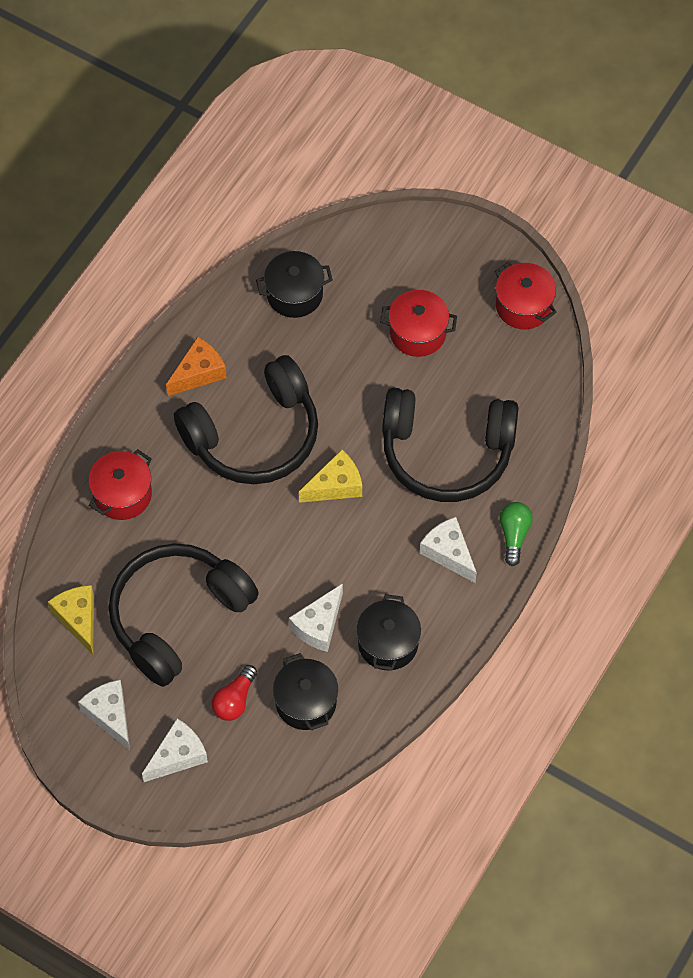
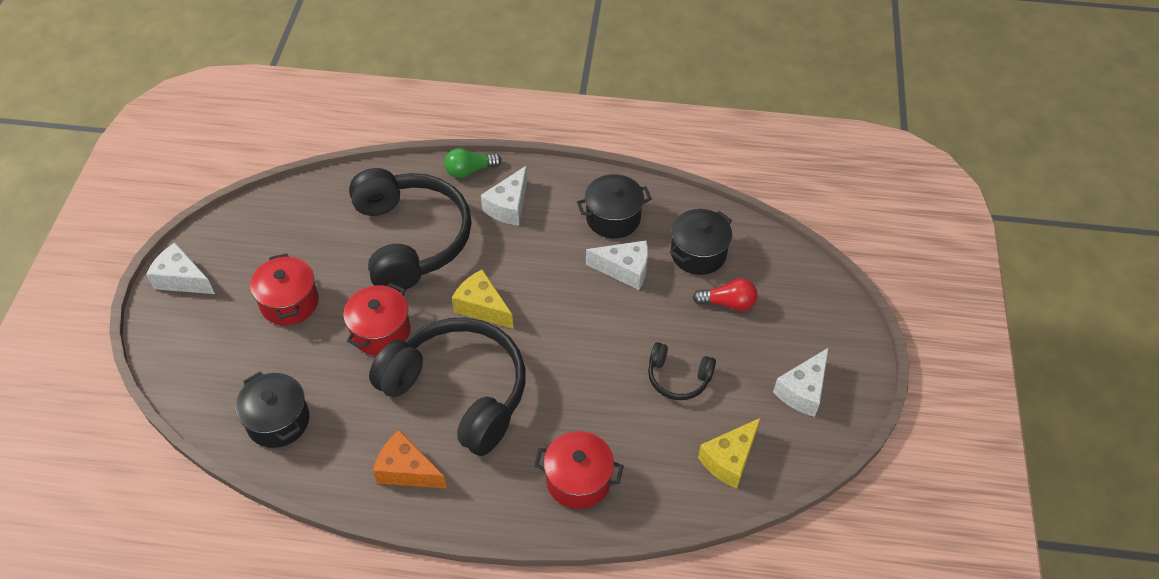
camera: 115 degrees left, 10 degrees down
(177, 616) = (678, 378): black headphones -> black headphones, size x0.46
(178, 756) = (803, 324): white cheese -> white cheese (182, 279)
(523, 306) = (231, 234): red pot -> red pot (381, 331)

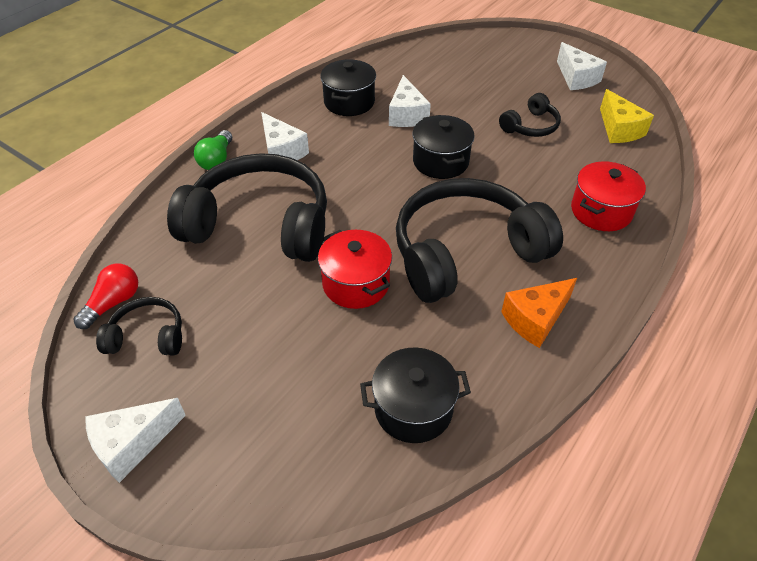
camera: 60 degrees left, 5 degrees down
(267, 236) = (147, 336): none -> black headphones
(289, 302) = (258, 346): red pot -> none
(482, 307) = (381, 205): yellow cheese -> none
(624, 270) = (406, 115): white cheese -> white cheese turned 135 degrees clockwise
(698, 253) = (420, 76): black pot -> black pot (440, 161)
(728, 303) = (477, 80): red light bulb -> red light bulb (113, 303)

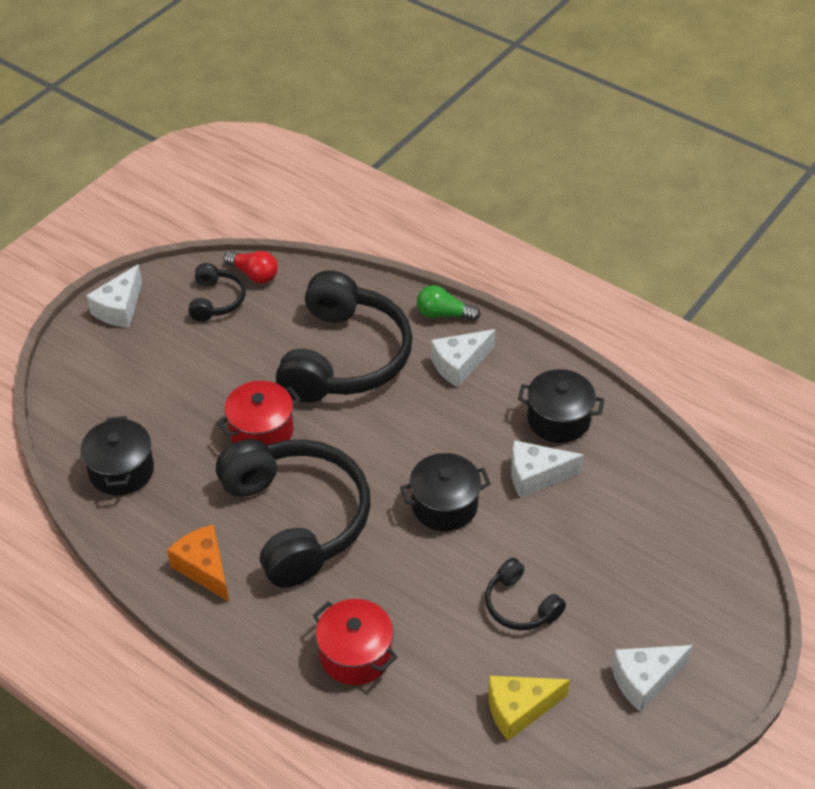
camera: 90 degrees right, 0 degrees up
(132, 444) = (119, 308): white cheese -> white cheese turned 120 degrees counterclockwise

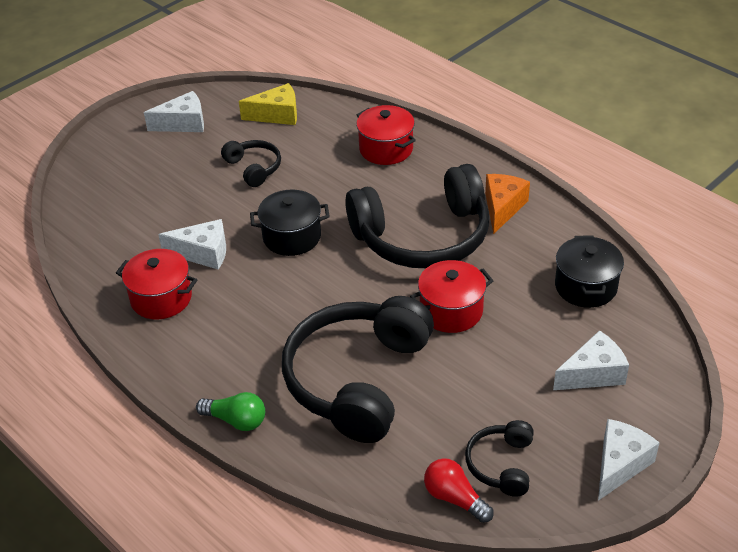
camera: 170 degrees left, 5 degrees down
(204, 568) = (502, 208): orange cheese -> orange cheese turned 135 degrees counterclockwise
(296, 519) = (423, 236): black headphones -> black headphones turned 90 degrees counterclockwise
(459, 364) = (237, 360): white cheese -> white cheese (593, 374)
(558, 420) = (161, 298): black pot -> red pot

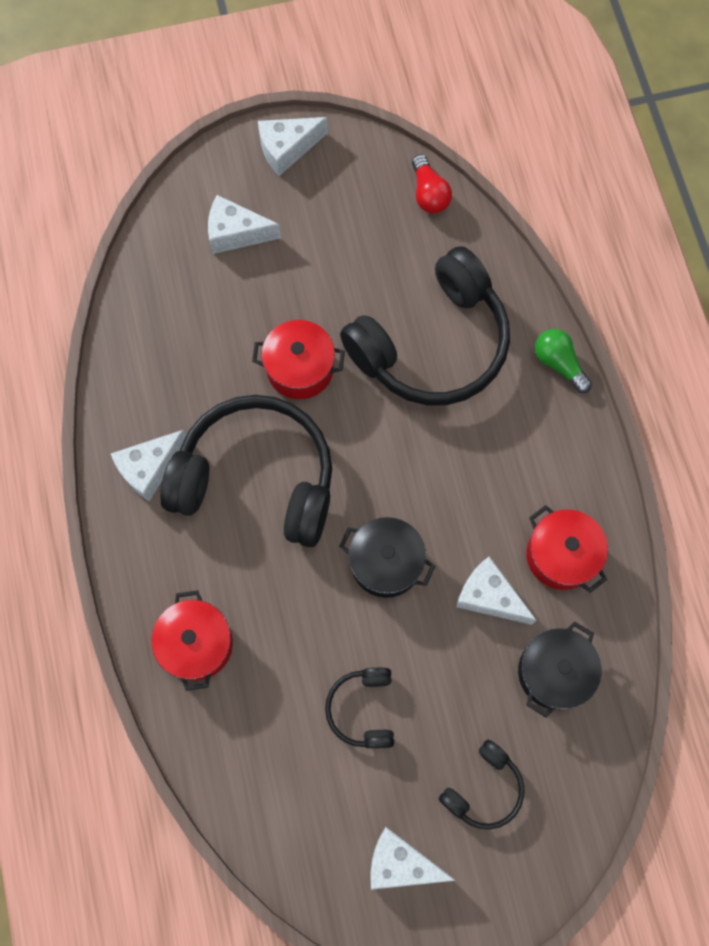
camera: 150 degrees left, 30 degrees up
(277, 115) = (278, 800): yellow cheese -> none
(501, 465) = (373, 199): black headphones -> black headphones (483, 788)
(502, 208) = (149, 468): orange cheese -> white cheese
(585, 286) = (161, 322): black pot -> black pot (553, 672)

